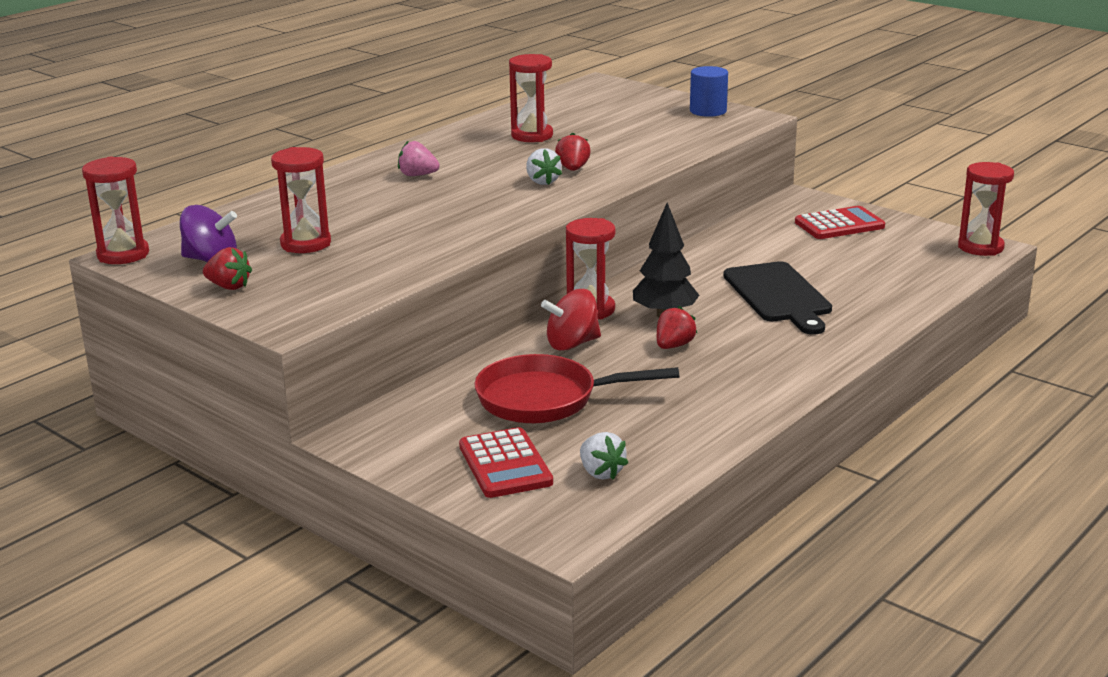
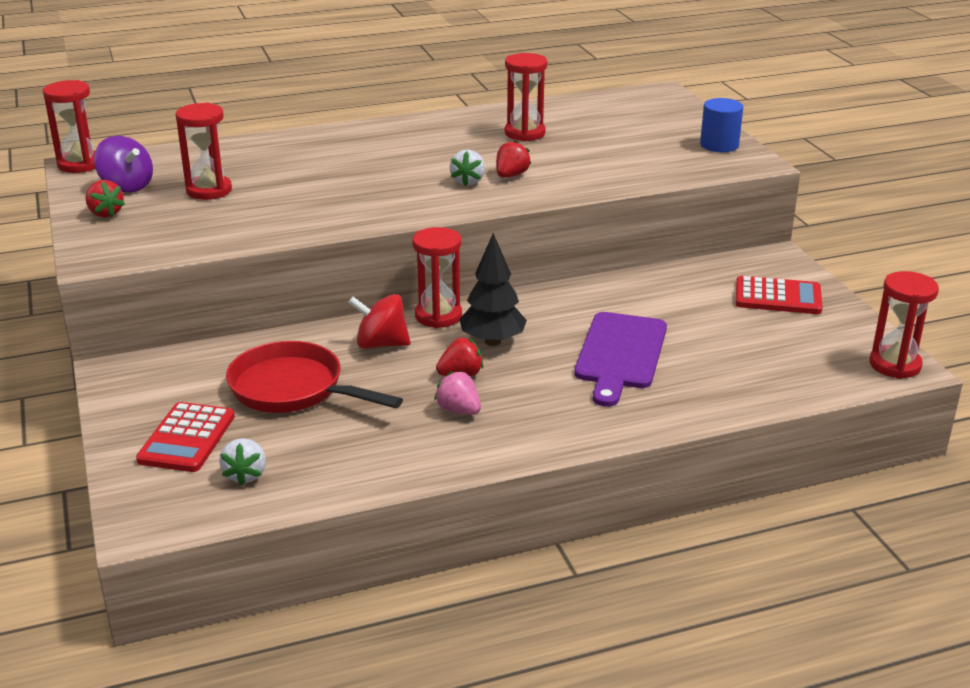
camera: 30 degrees right, 5 degrees up
(417, 175) = (378, 149): pink strawberry -> pink strawberry (459, 410)
(779, 295) = (620, 354): black cutting board -> purple cutting board

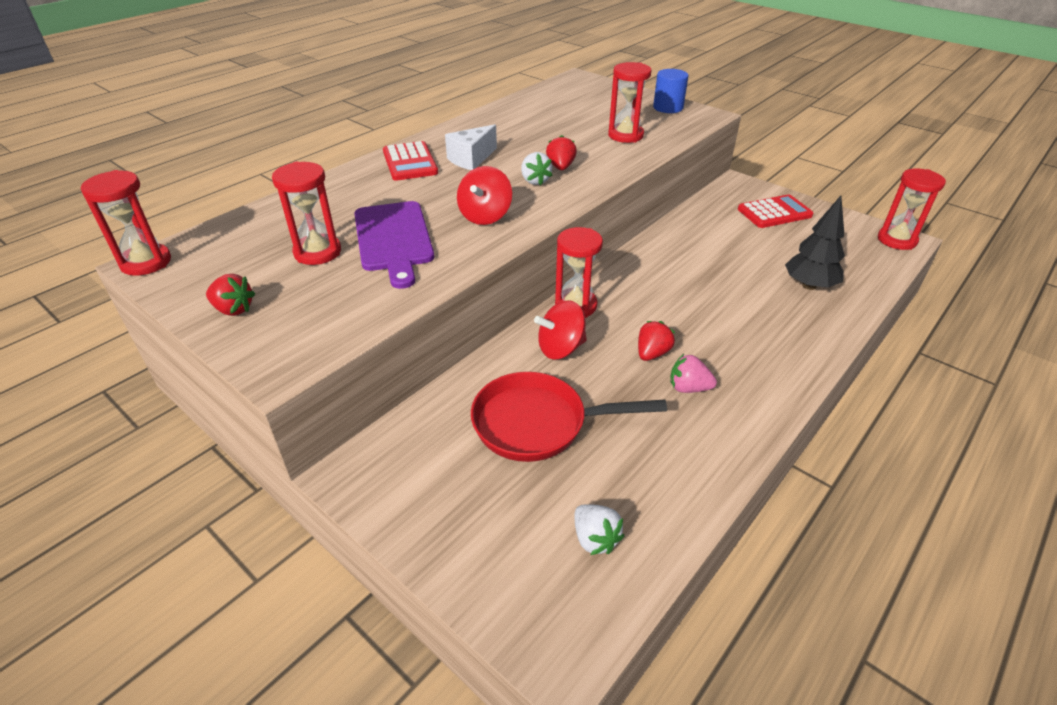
camera: 30 degrees left, 10 degrees up
(127, 186) = (225, 272): purple spinning top -> none
(187, 438) = (498, 523): red calculator -> red calculator (410, 162)
(381, 199) = (485, 216): none -> red spinning top
(433, 148) = (471, 159): none -> white cheese
(492, 341) = (640, 314): black tree -> black tree (809, 286)
(524, 133) = (525, 130): red hourglass -> red hourglass (625, 135)
(620, 354) = (737, 292): purple cutting board -> purple cutting board (393, 239)

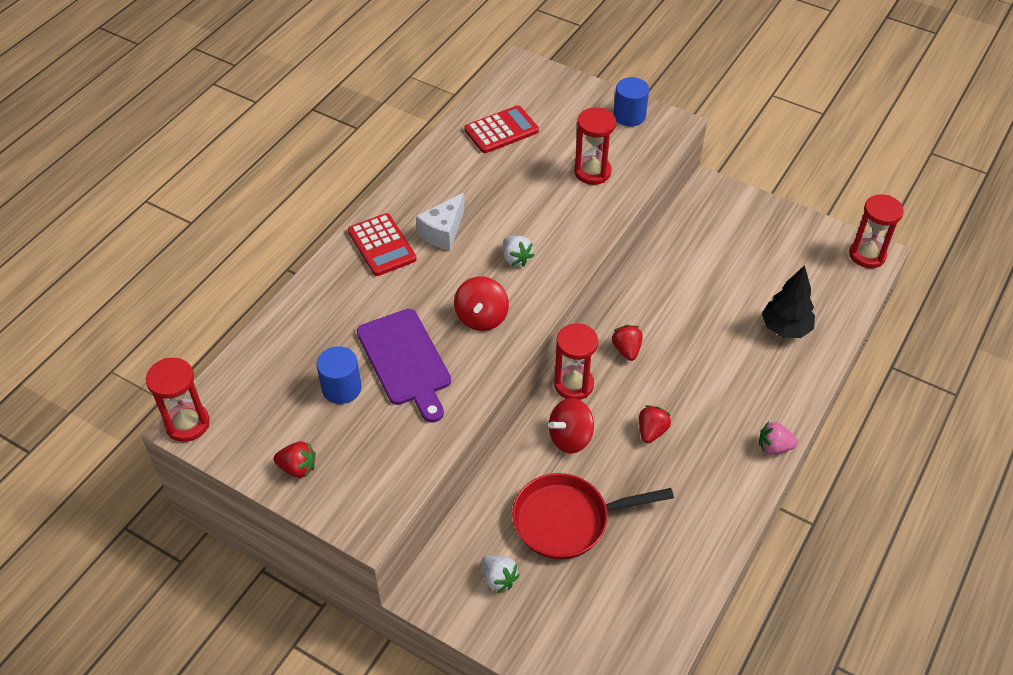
camera: 10 degrees left, 10 degrees up
(317, 252) = (341, 388): red hourglass -> blue cylinder
(561, 167) = (537, 234): red strawberry -> red strawberry (626, 350)
(595, 539) = (633, 616): white strawberry -> white strawberry (498, 579)
(688, 388) = (687, 464): pink strawberry -> pink strawberry (774, 447)
(774, 212) = (749, 230): red calculator -> red calculator (501, 130)

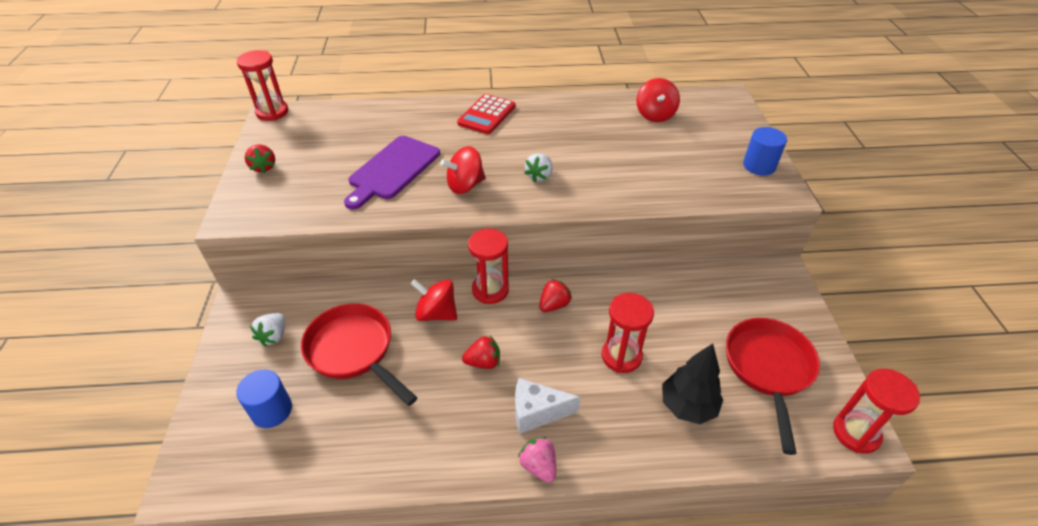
camera: 55 degrees right, 5 degrees down
(341, 388) = (345, 154): blue cylinder -> blue cylinder (271, 410)
(443, 232) = (527, 133): white cheese -> white cheese (537, 412)
(501, 130) = (655, 115): red calculator -> red spinning top
(592, 172) = (673, 174): red hourglass -> red hourglass (621, 356)
(787, 261) = (768, 368): none -> red pan

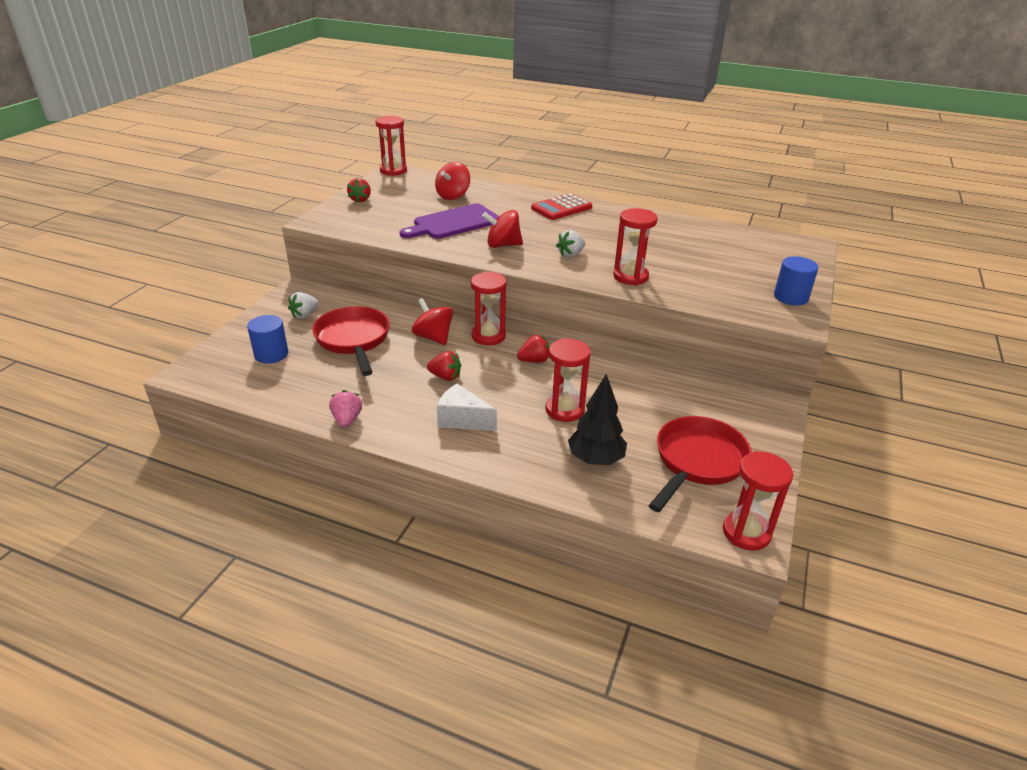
camera: 25 degrees right, 10 degrees down
(539, 466) = (436, 450): pink strawberry -> pink strawberry (347, 420)
(613, 187) = (630, 277): none -> red hourglass
(655, 115) = (719, 241): red spinning top -> red spinning top (453, 196)

